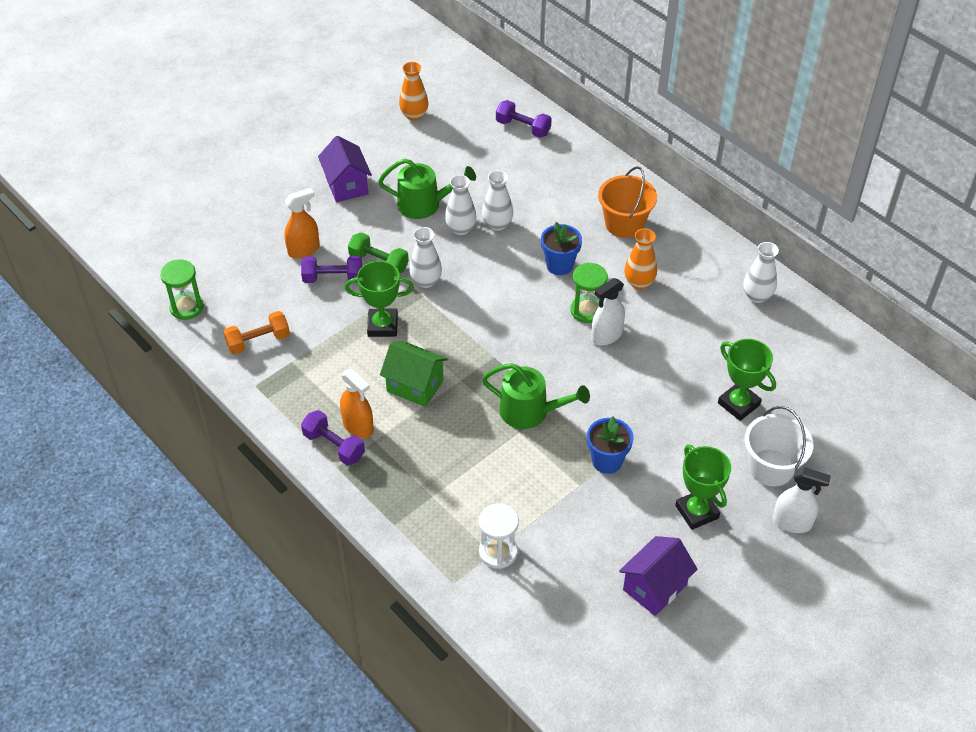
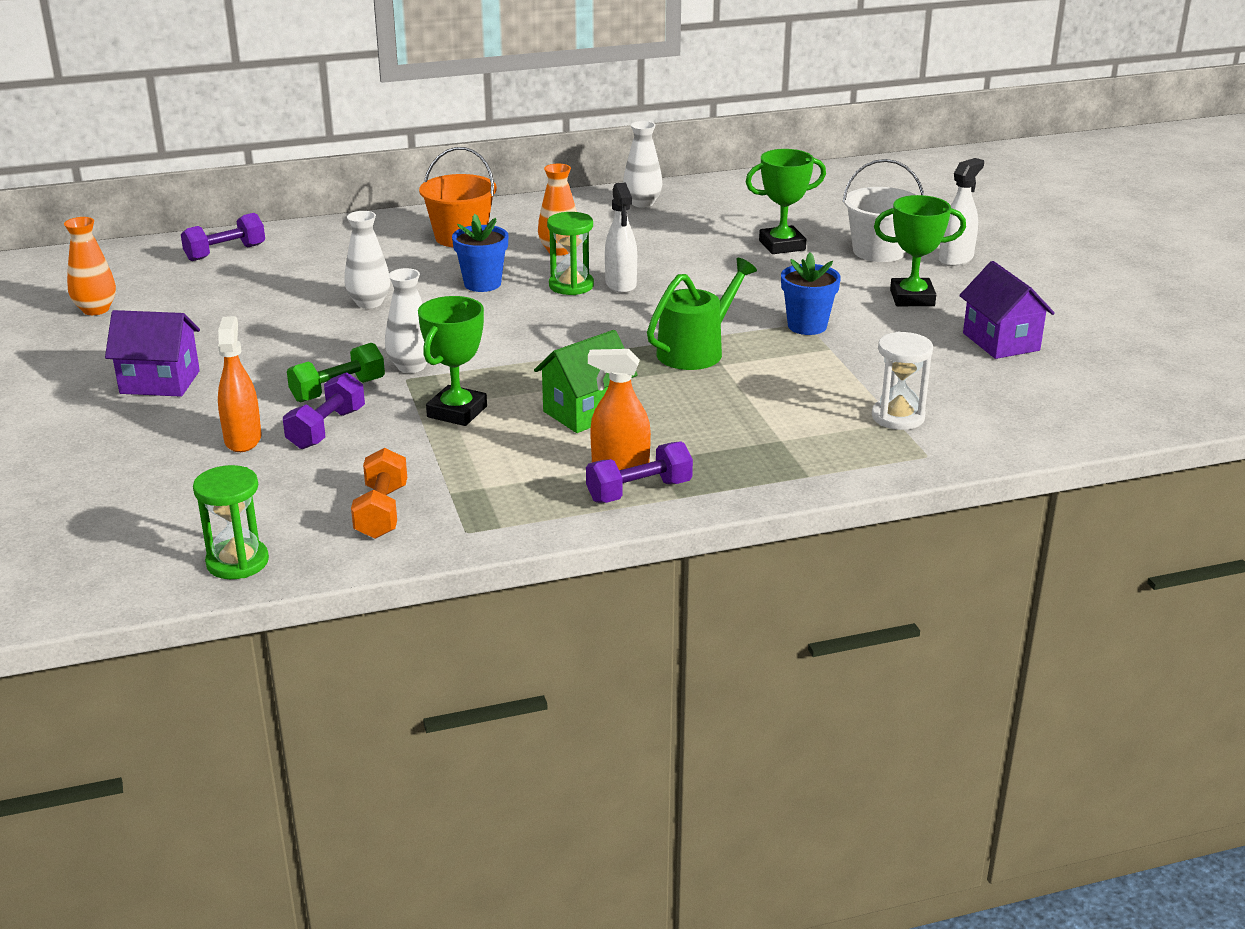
camera: 65 degrees left, 20 degrees down
(358, 426) = (620, 466): orange spray bottle -> orange spray bottle turned 150 degrees counterclockwise
(424, 204) = (271, 338): green watering can -> none
(461, 229) = (347, 325): white vase -> none

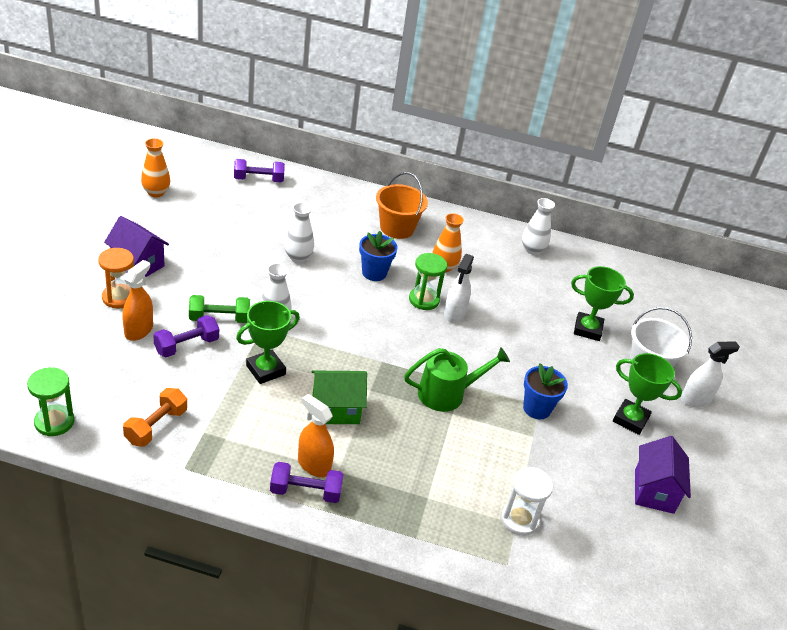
camera: 25 degrees right, 10 degrees up
(174, 421) = (119, 298): none -> orange hourglass

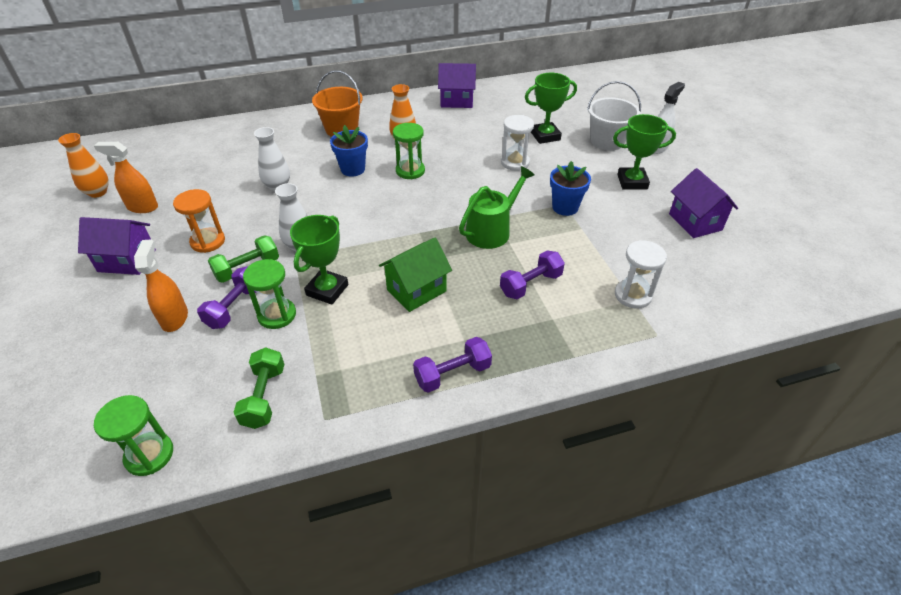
camera: 25 degrees left, 5 degrees up
(119, 298) = (130, 299): orange hourglass -> orange hourglass (208, 241)
(156, 426) = (264, 397): orange dumbbell -> green dumbbell
(212, 369) = (277, 315): none -> green hourglass
(258, 180) = (191, 142): purple dumbbell -> purple dumbbell (531, 284)
(313, 465) = (439, 347): orange spray bottle -> orange spray bottle (142, 207)
(454, 314) = (442, 170): white spray bottle -> none
(530, 341) = (515, 162): none -> white hourglass
(532, 250) = (457, 101): white vase -> purple house

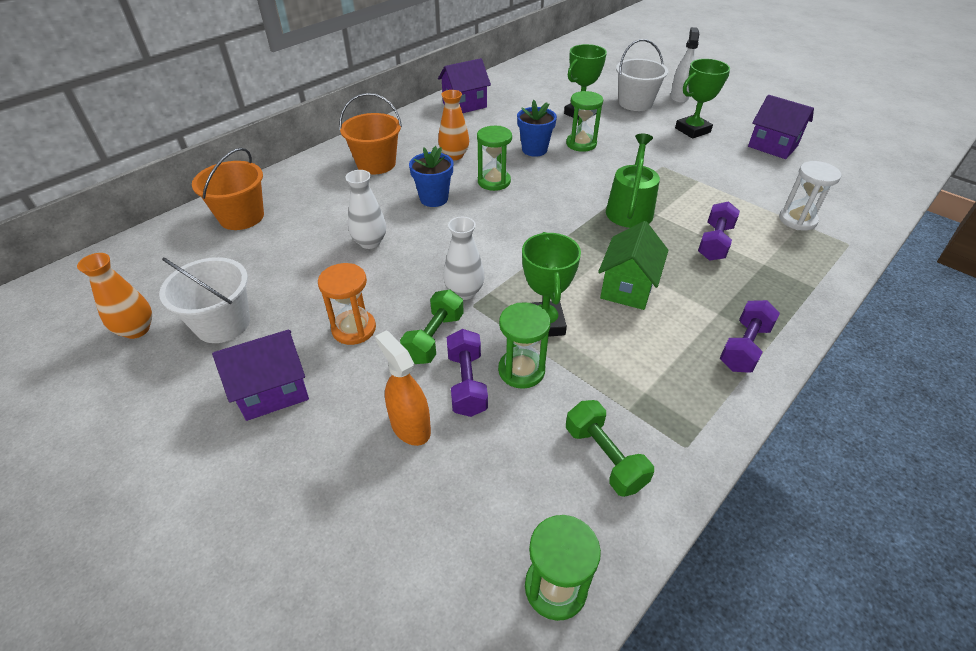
camera: 30 degrees left, 0 degrees up
(142, 207) = (223, 324): orange spray bottle -> white bucket
(220, 140) = (241, 217): none -> orange bucket
(515, 162) = (581, 144): white hourglass -> green hourglass
(565, 207) = (666, 168): blue flower pot -> blue flower pot (534, 150)

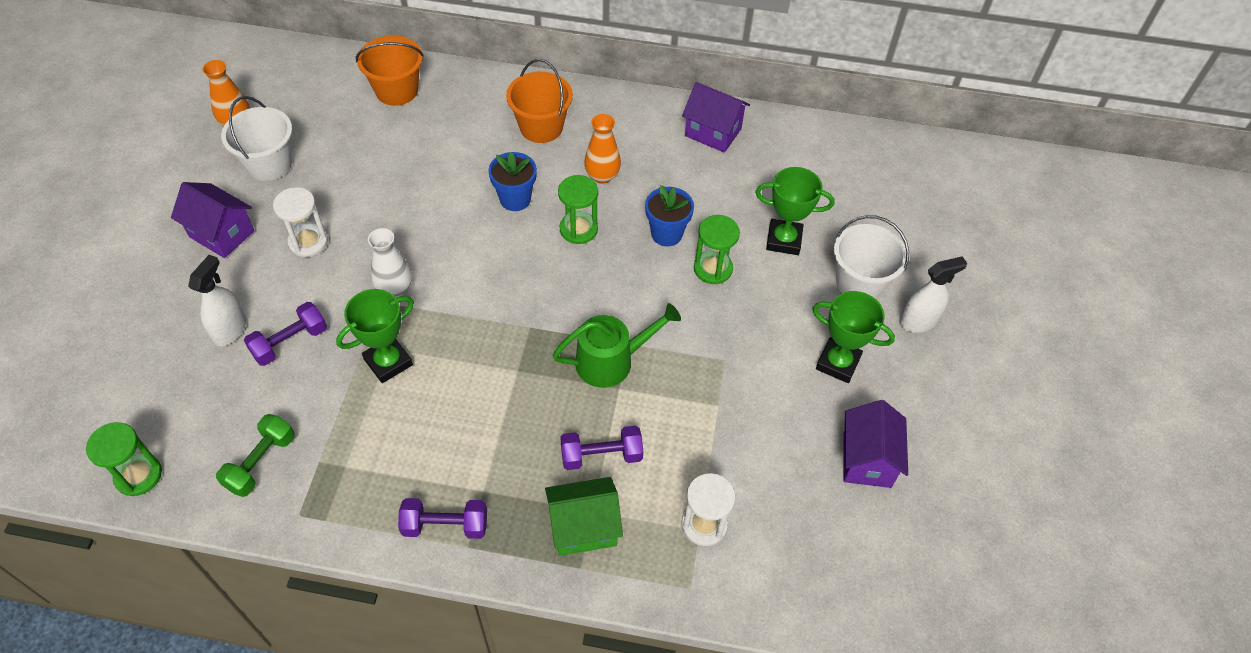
camera: 55 degrees right, 10 degrees up
(354, 329) = (308, 242): orange hourglass -> white hourglass
(370, 242) = (419, 191): white vase -> none
(410, 426) = (230, 330): orange spray bottle -> white spray bottle
(434, 338) = (327, 297): green dumbbell -> none
(521, 370) = (323, 371): green hourglass -> none
(627, 288) = (476, 405): green house -> green house (583, 527)

